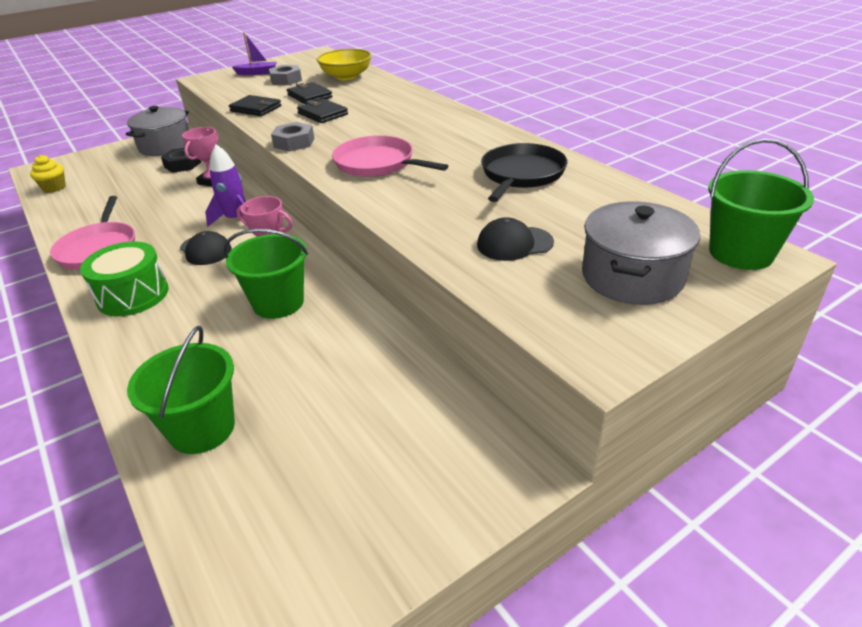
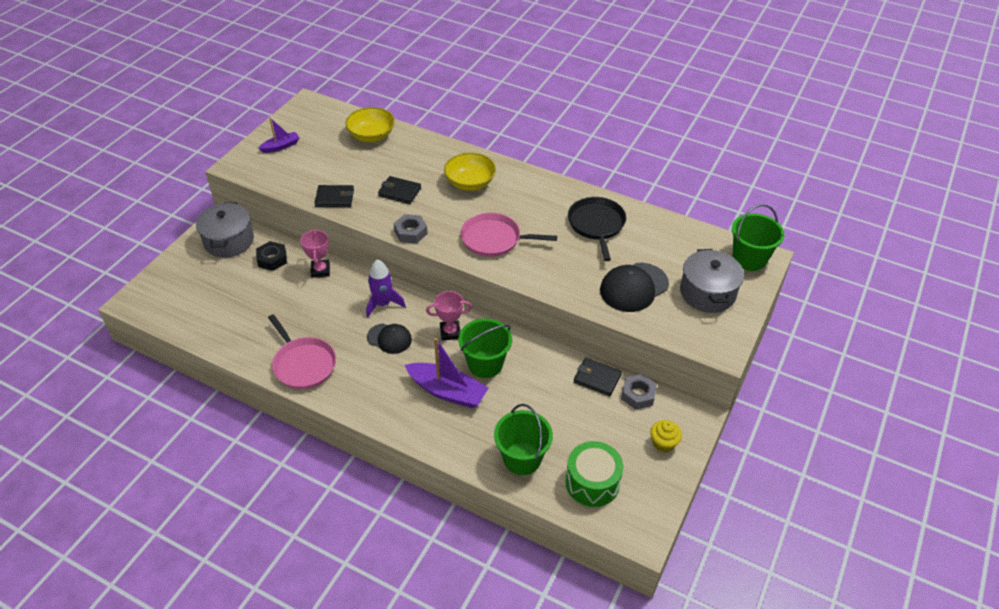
camera: 30 degrees left, 10 degrees up
(54, 187) = (180, 318): yellow cupcake -> yellow cupcake (663, 443)
(133, 295) = (378, 392): green drum -> green drum (592, 482)
(204, 317) = (447, 391): none -> purple boat
(286, 80) = (320, 152): grey nut -> grey nut (638, 395)
(310, 96) = (365, 171): black wallet -> black wallet (597, 378)
(404, 118) = (470, 183): none -> yellow bowl
(514, 244) = (634, 287): black cap -> black cap, size x1.57

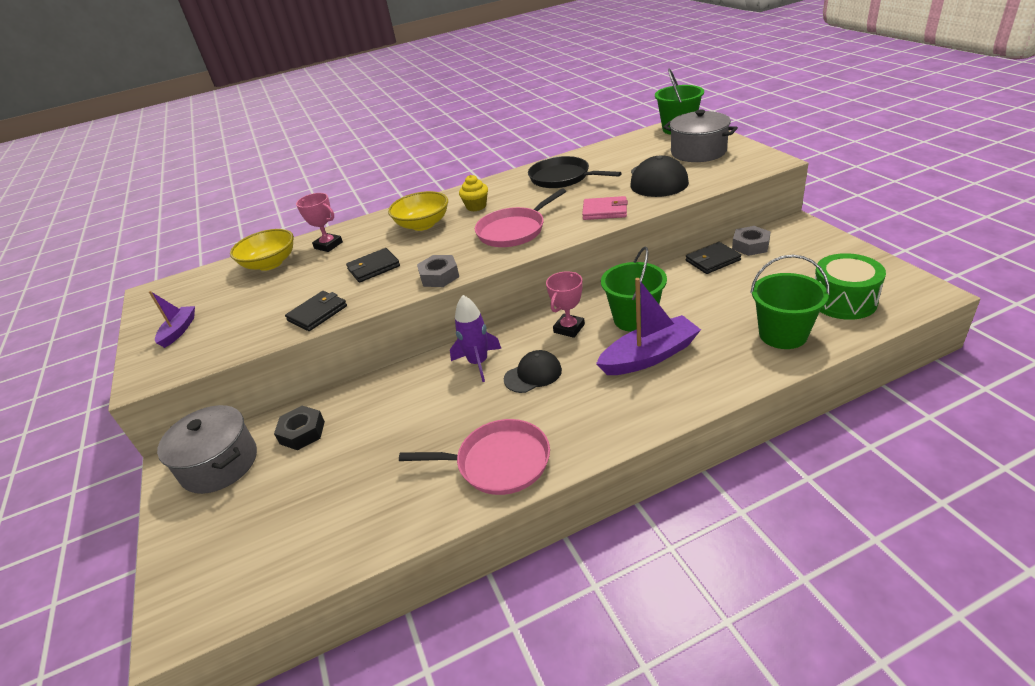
camera: 45 degrees left, 10 degrees down
(320, 270) = (372, 396): pink trophy -> pink trophy (328, 245)
(558, 278) = (605, 211): none -> pink wallet
(663, 443) = (819, 250): yellow cupcake -> yellow cupcake (476, 206)

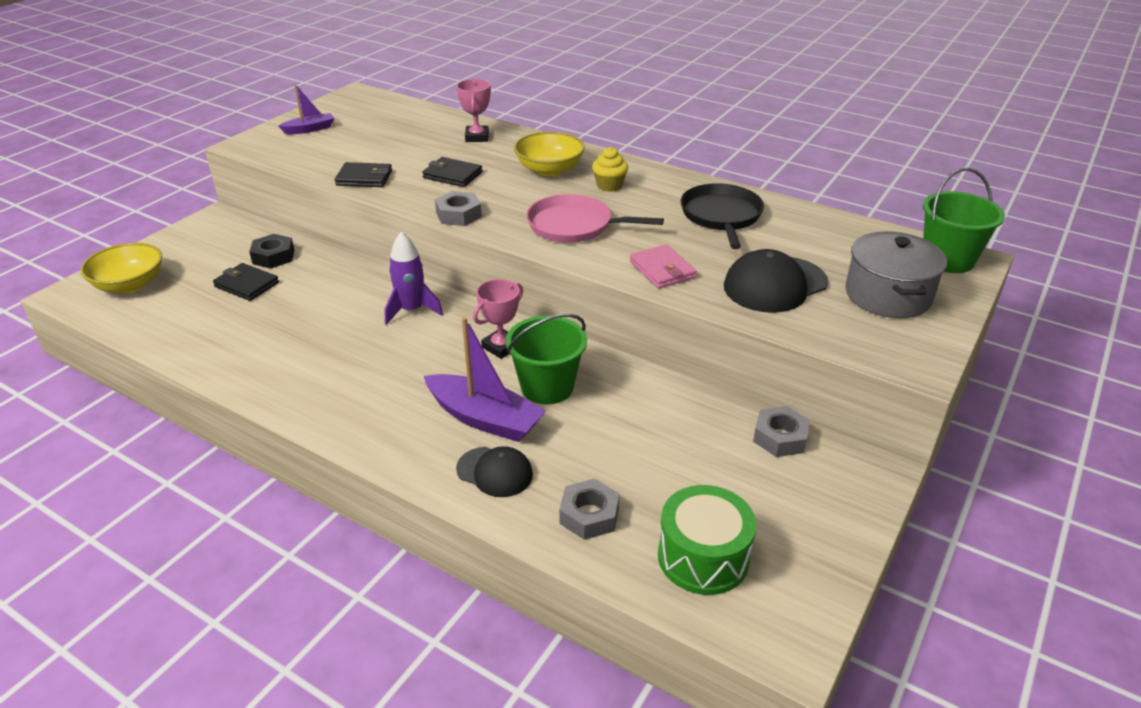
camera: 50 degrees right, 0 degrees up
(219, 464) = (223, 236): grey pot -> none
(270, 263) = (429, 123): yellow bowl -> yellow bowl (130, 285)
(498, 462) = (279, 374): pink pan -> none
(533, 374) = (412, 350): black cap -> black cap (495, 472)
(569, 328) = (501, 347): pink trophy -> pink trophy turned 45 degrees counterclockwise
(712, 260) = (716, 413): black wallet -> black wallet (247, 285)
(783, 334) = (589, 515): green bucket -> grey nut

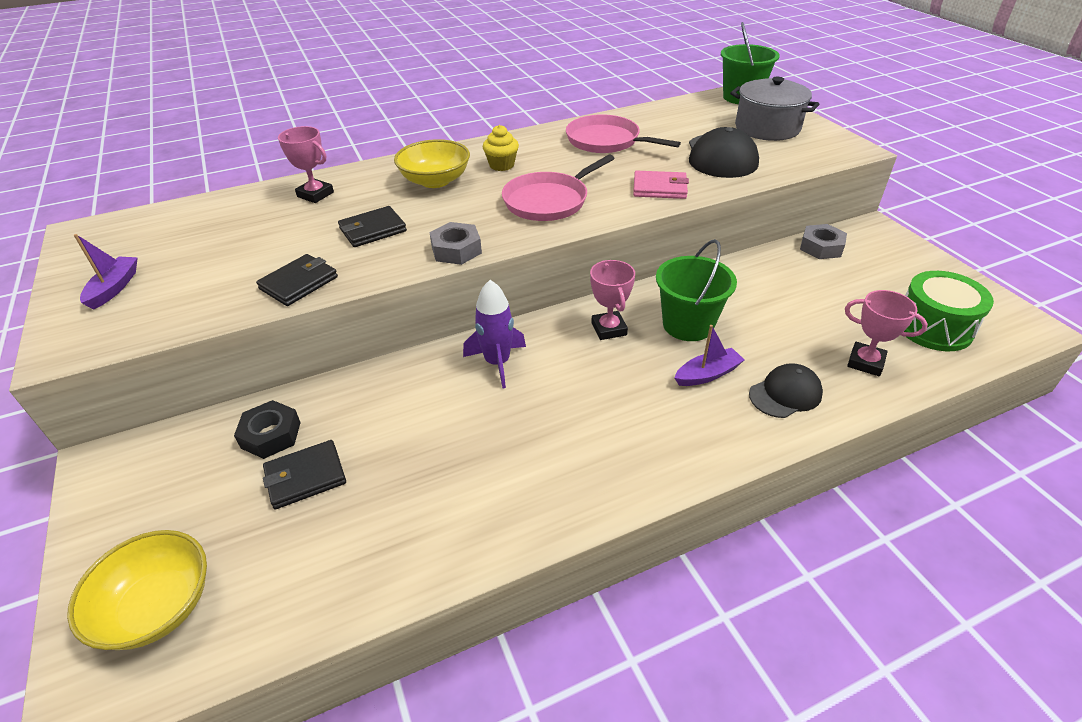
camera: 55 degrees left, 5 degrees up
(485, 418) = (707, 374): purple boat -> purple boat, size x0.57
(589, 515) = (865, 362): grey nut -> pink trophy
(721, 216) = (606, 141): black pan -> pink pan

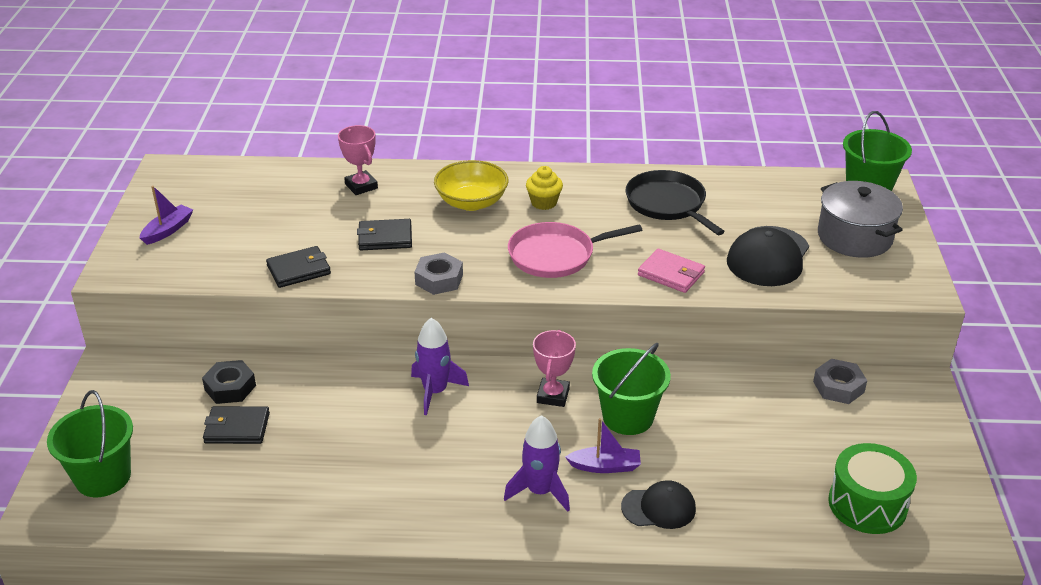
camera: 25 degrees right, 5 degrees down
(158, 607) = (103, 477): yellow bowl -> green bucket
(606, 141) = (668, 204): pink pan -> black pan
(671, 420) = (540, 491): none -> purple rocket
(865, 362) = (762, 510): pink trophy -> none

